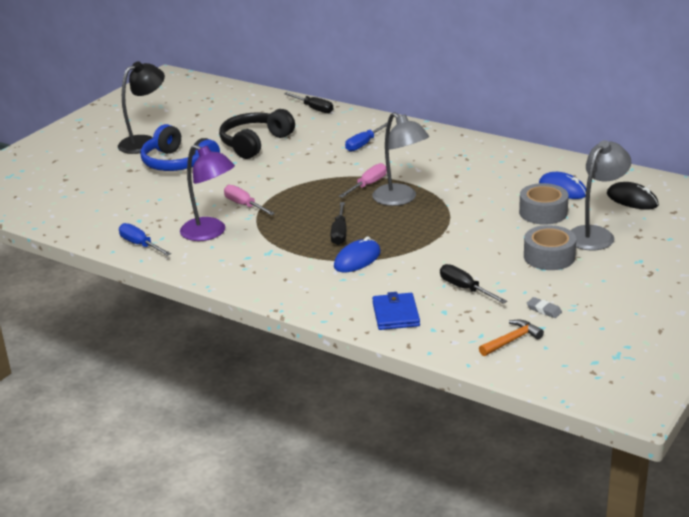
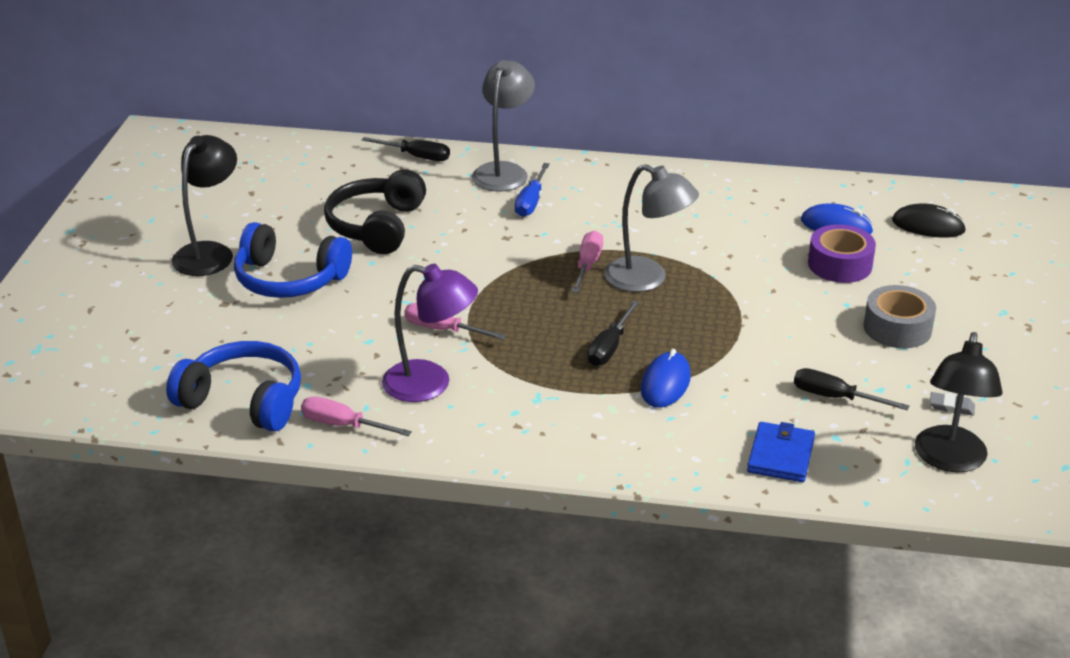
camera: 25 degrees left, 5 degrees up
(96, 222) = (244, 401): none -> blue headphones
(140, 245) = (343, 425): blue screwdriver -> pink screwdriver
(339, 233) = (609, 347): black screwdriver -> black screwdriver turned 45 degrees clockwise
(396, 314) = (780, 456): blue wallet -> blue wallet turned 45 degrees clockwise
(511, 340) = (949, 460): orange hammer -> black lamp
(543, 212) = (840, 264): grey tape -> purple tape
(595, 234) = (925, 284): grey lamp -> grey lamp (503, 171)

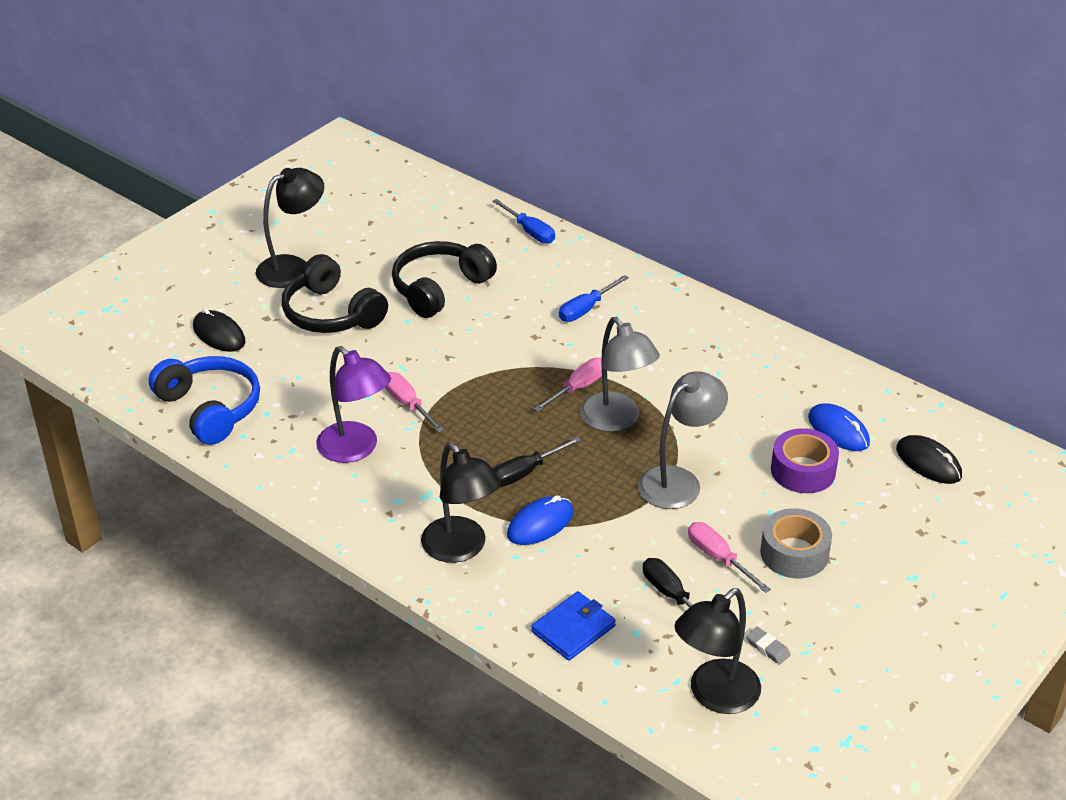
camera: 30 degrees right, 5 degrees up
(188, 333) = (219, 334): none -> black mouse
(289, 279) = (331, 313): blue headphones -> black headphones
(343, 425) = (262, 459): pink screwdriver -> pink screwdriver (718, 558)
(416, 156) = (530, 231): black screwdriver -> blue screwdriver
(503, 171) = (590, 271): grey lamp -> grey lamp (678, 481)
(615, 430) = (461, 549): none -> black lamp

